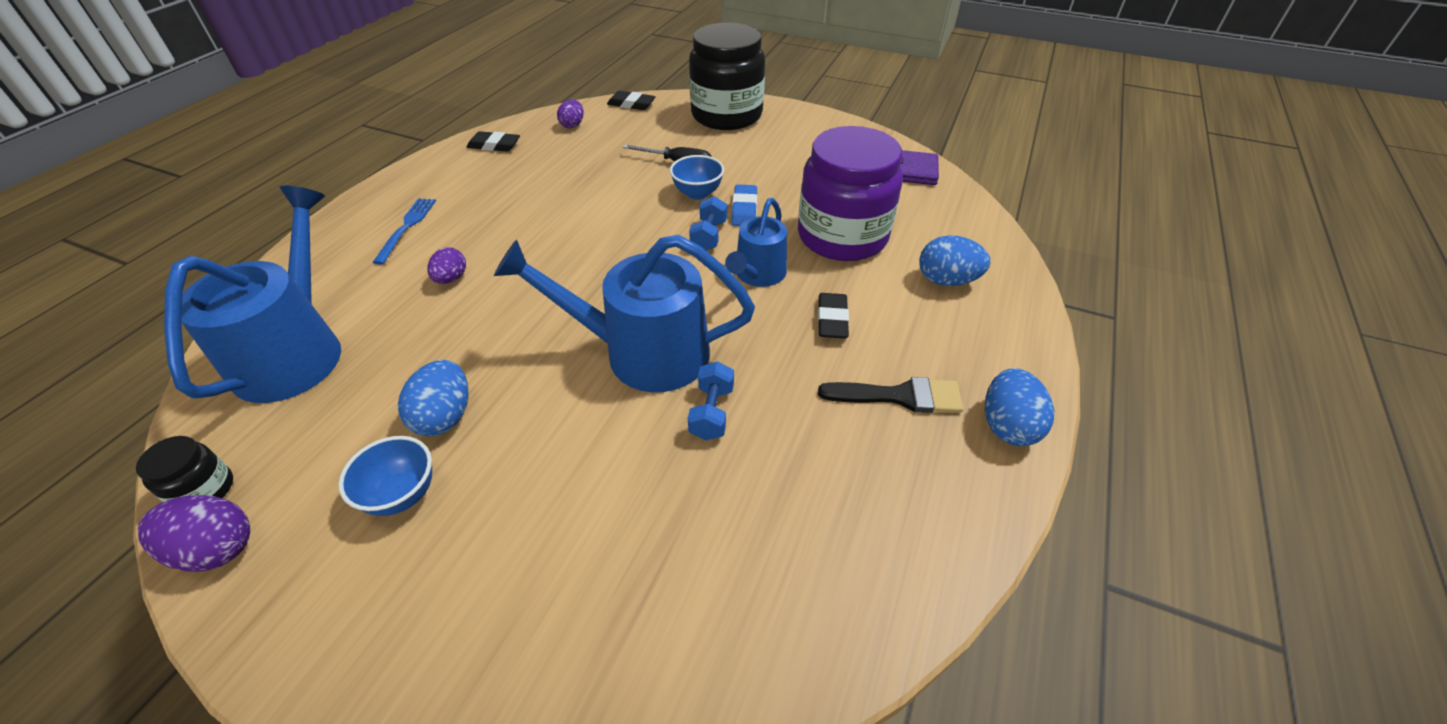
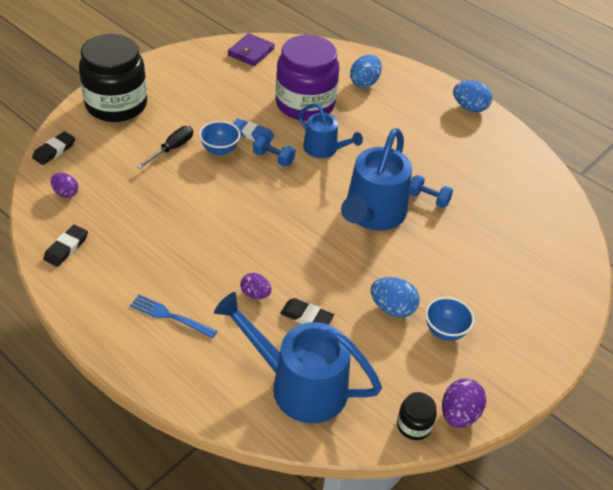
camera: 75 degrees left, 0 degrees up
(832, 319) = (376, 134): black eraser -> black eraser (306, 316)
(899, 396) = (440, 132): black brush -> none

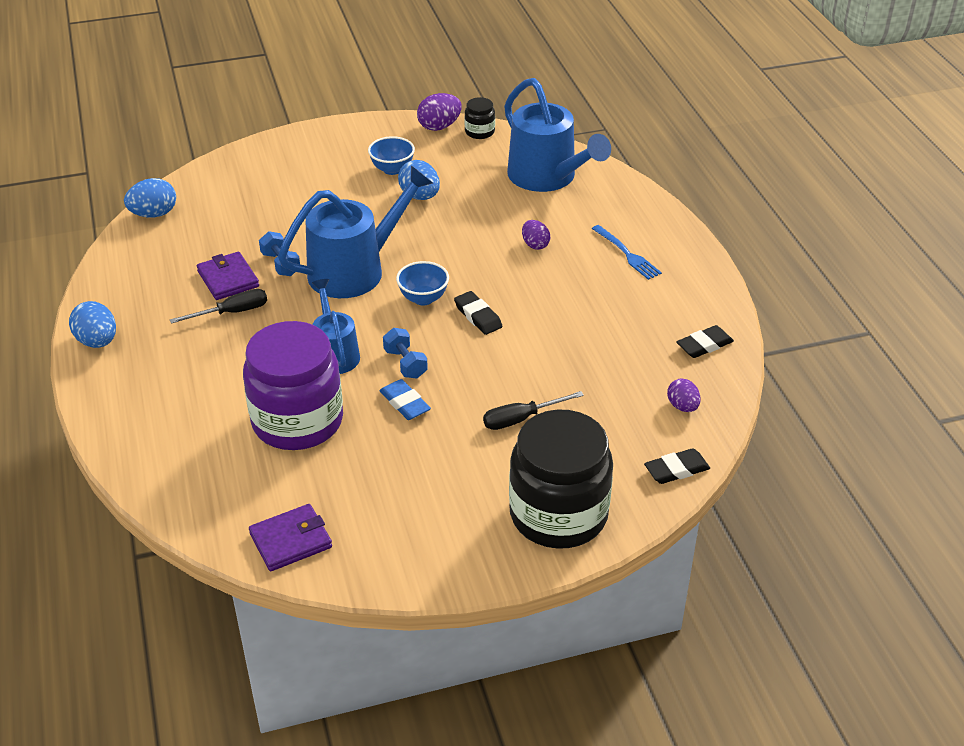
camera: 145 degrees left, 5 degrees down
(220, 150) = (462, 396): blue bowl -> blue bowl (423, 298)
(306, 316) = (502, 215): black eraser -> black eraser (478, 316)
(364, 82) = (184, 424): blue egg -> blue egg (154, 214)
(417, 152) = (232, 312): none -> black screwdriver
(448, 174) = (228, 279): none -> purple wallet

